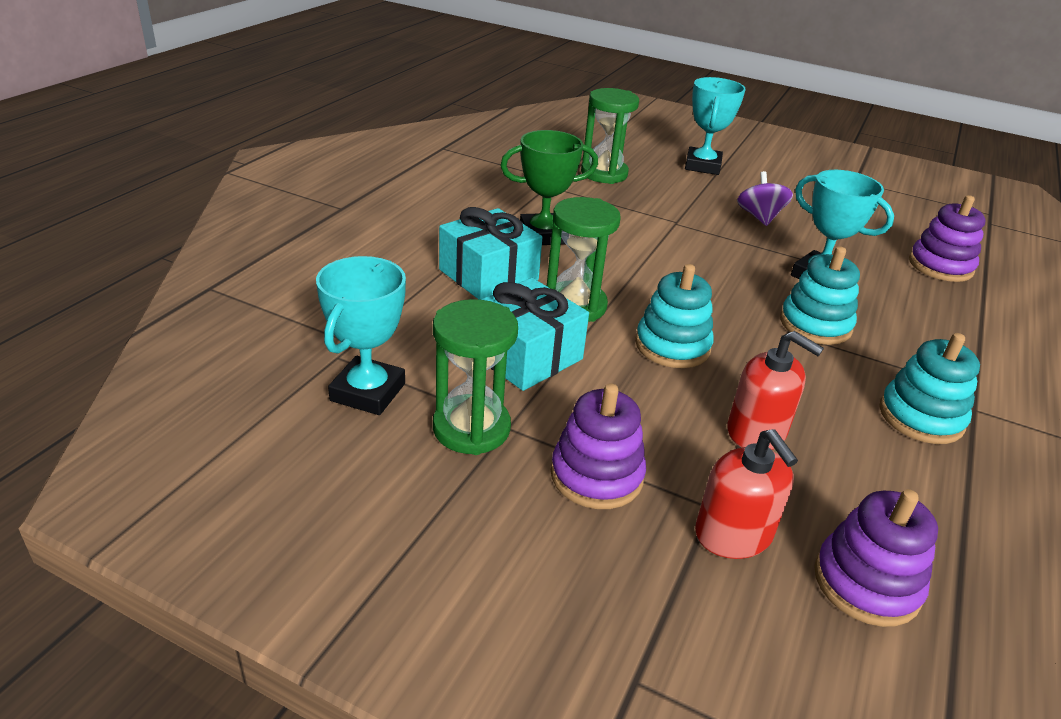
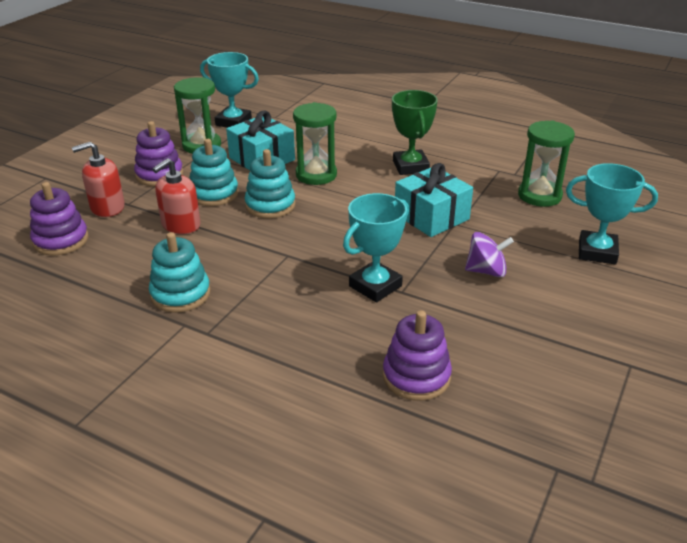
camera: 95 degrees right, 0 degrees up
(488, 275) = (350, 148): turquoise gift -> turquoise gift (431, 216)
(815, 324) = (298, 269): turquoise stacking toy -> turquoise stacking toy (214, 194)

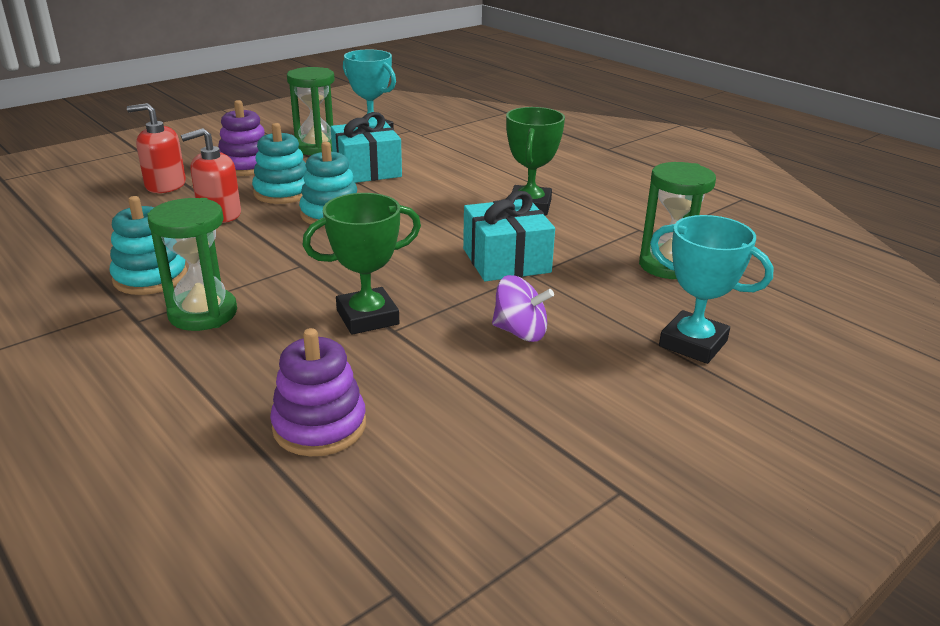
camera: 20 degrees right, 5 degrees down
(61, 240) = (91, 205): purple stacking toy -> none
(316, 175) = (411, 195): green hourglass -> green hourglass (203, 313)
(375, 286) = (367, 317): turquoise trophy -> green trophy

